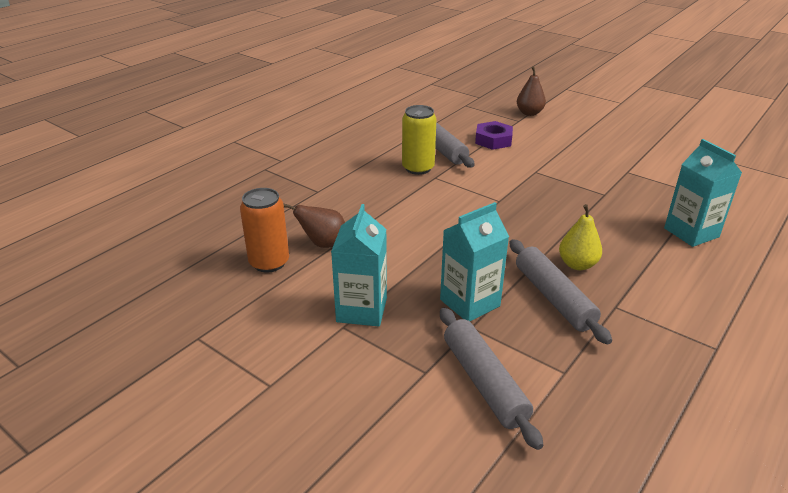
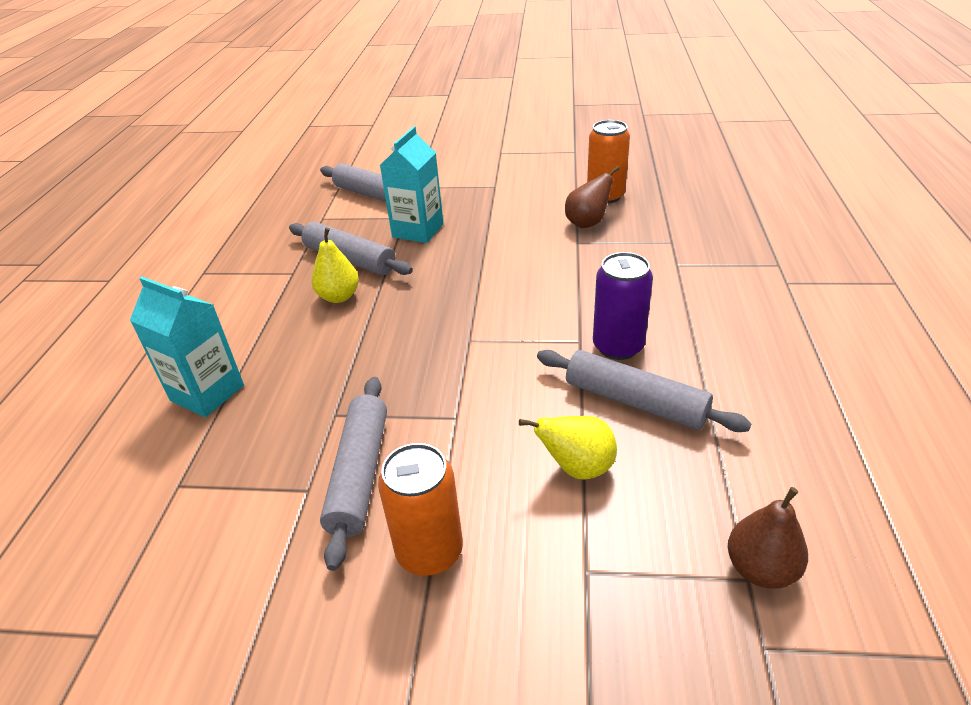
camera: 150 degrees right, 5 degrees up
(361, 310) = (493, 198): turquoise carton -> none
(418, 168) = (618, 346): yellow can -> purple can
(493, 140) = (577, 468): purple nut -> yellow pear
(529, 113) = (587, 625): brown pear -> brown pear (760, 569)
(576, 140) = (429, 551): none -> orange can
(598, 168) = (360, 474): none -> grey rolling pin

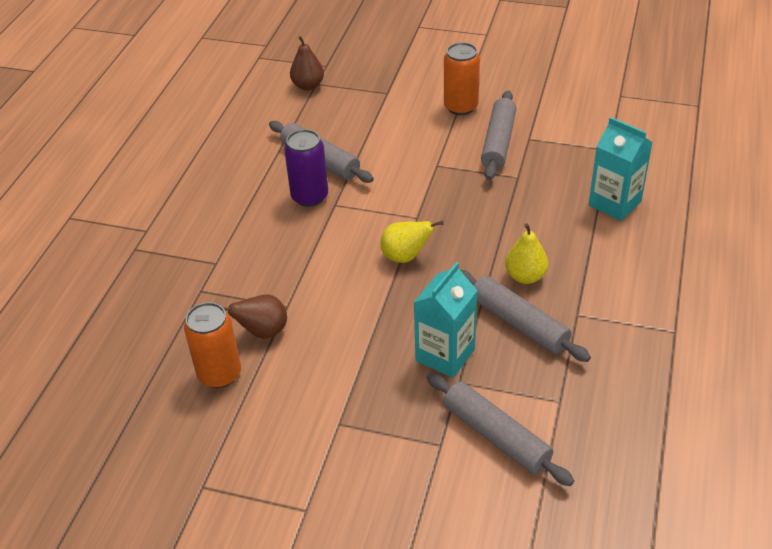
camera: 170 degrees left, 5 degrees up
(577, 468) = (372, 131): yellow pear -> yellow pear (405, 257)

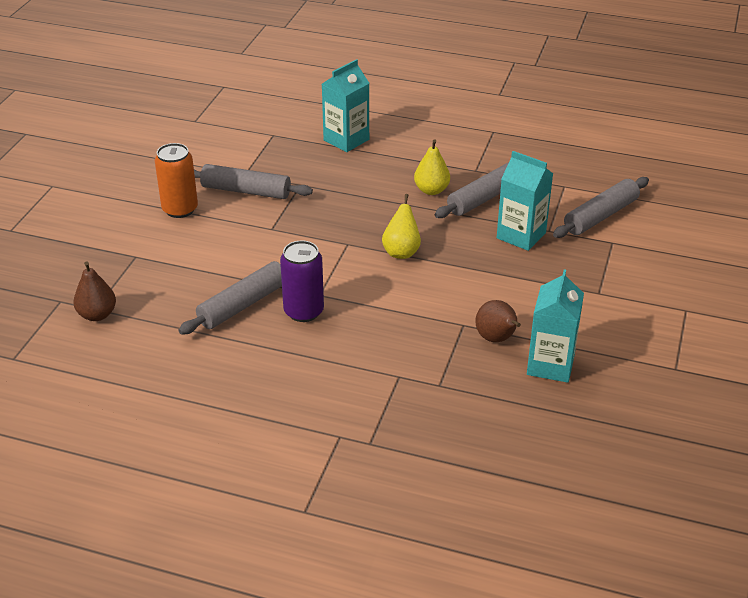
camera: 90 degrees left, 5 degrees down
(219, 374) = (550, 365): orange can -> turquoise carton

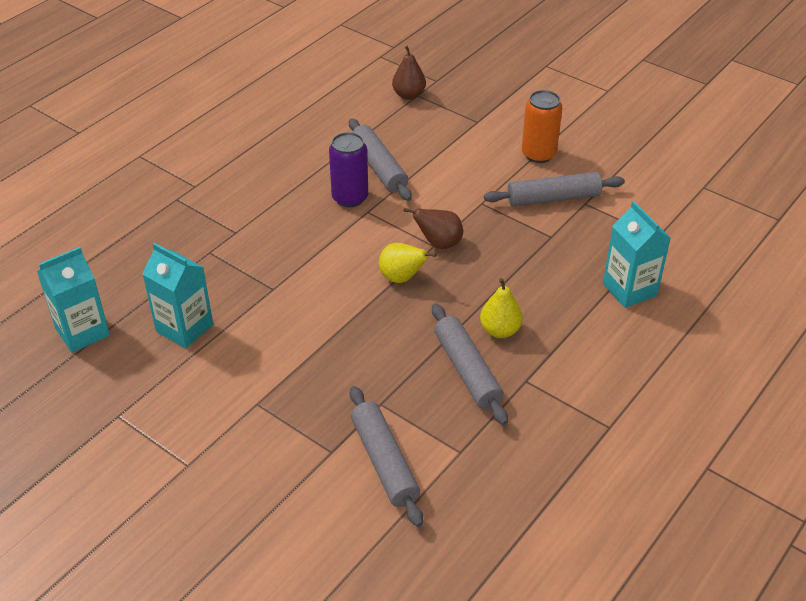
camera: 110 degrees right, 5 degrees up
(246, 191) = (553, 198): grey rolling pin -> grey rolling pin turned 45 degrees clockwise
(496, 339) = (240, 304): brown pear -> brown pear (439, 243)
(521, 235) = (383, 376): turquoise carton -> turquoise carton (82, 332)

